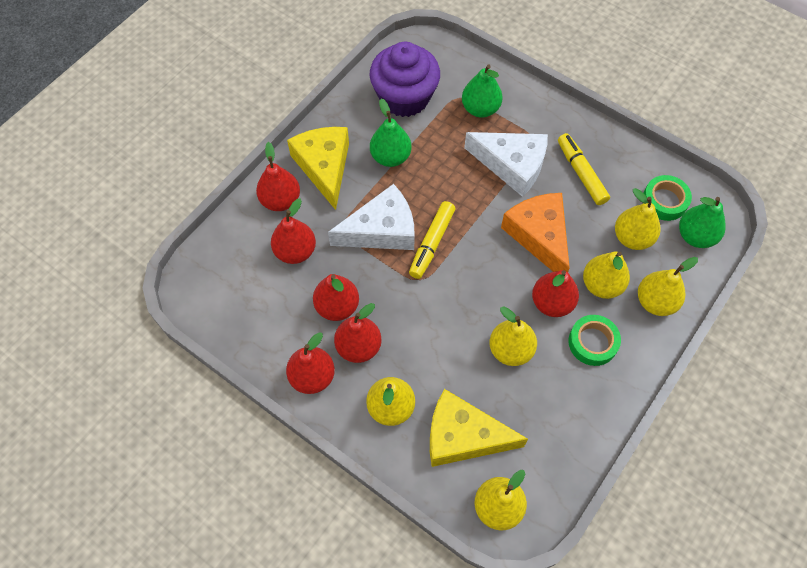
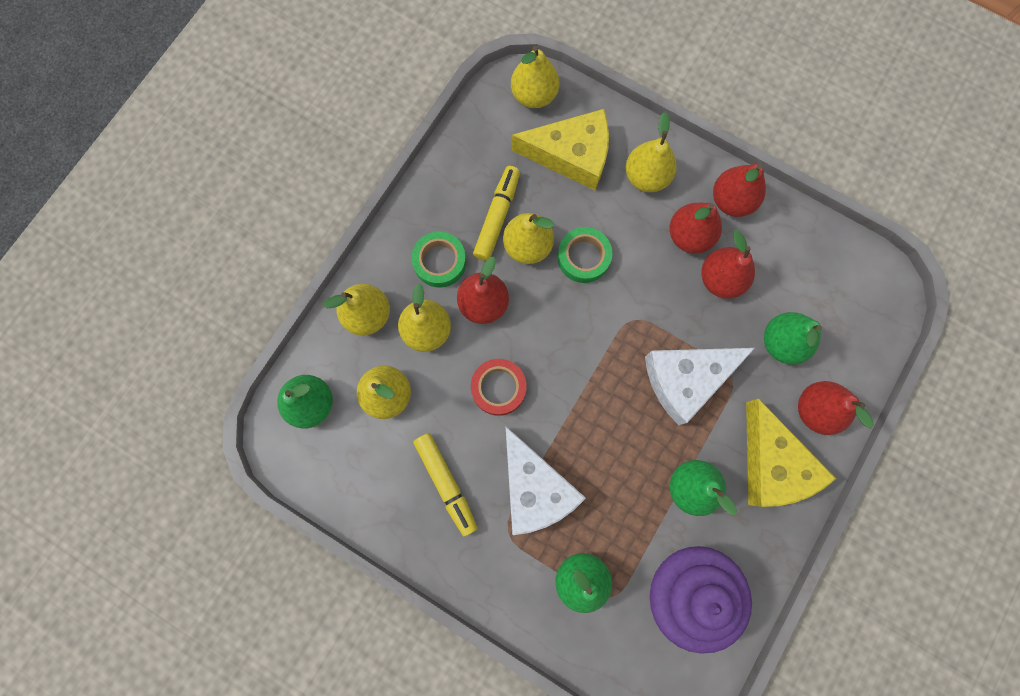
camera: 175 degrees right, 15 degrees up
(295, 251) = (781, 342): red pear -> green pear
(431, 243) = (625, 366): yellow marker -> yellow marker (497, 217)
(512, 165) = (534, 488): white cheese -> white cheese turned 135 degrees counterclockwise
(539, 236) = (498, 388): orange cheese -> red tape
(664, 201) = (344, 450): green tape -> green tape (583, 257)

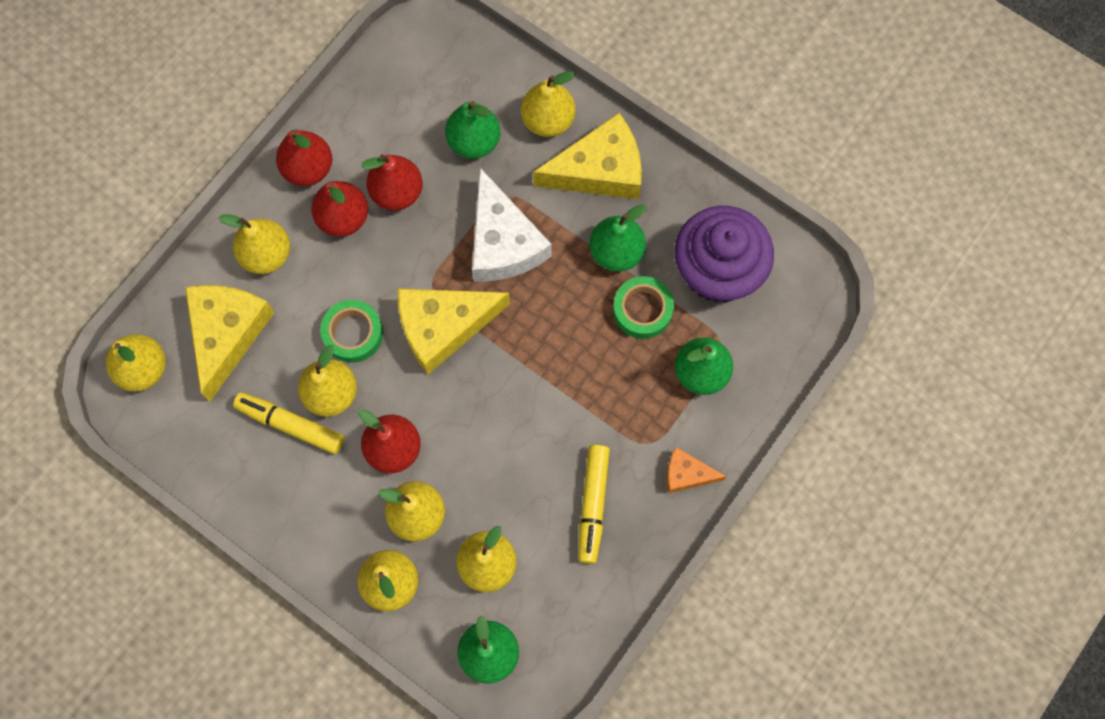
camera: 85 degrees left, 5 degrees down
(440, 262) = (337, 495): green tape -> green tape (642, 310)
(446, 483) = (592, 505): yellow marker -> yellow marker turned 120 degrees clockwise
(481, 570) = (687, 474): none -> orange cheese
(498, 388) = (492, 440): red tape -> none
(534, 488) = (604, 411): white cheese -> none
(598, 334) = (443, 327): none -> yellow cheese
(815, 410) = (548, 120): red pear -> yellow pear

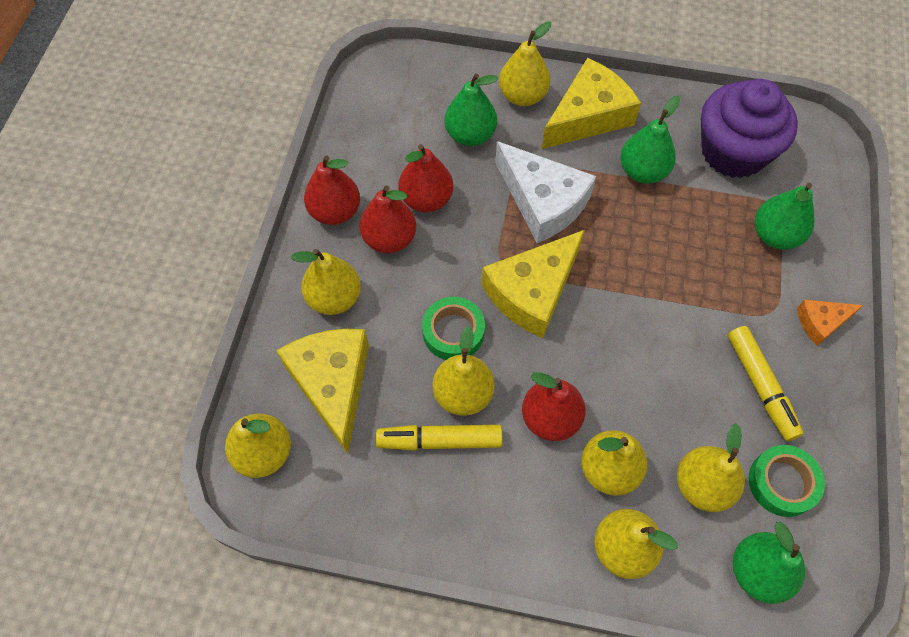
camera: 25 degrees left, 10 degrees down
(642, 310) = (694, 207): green tape -> green tape (782, 483)

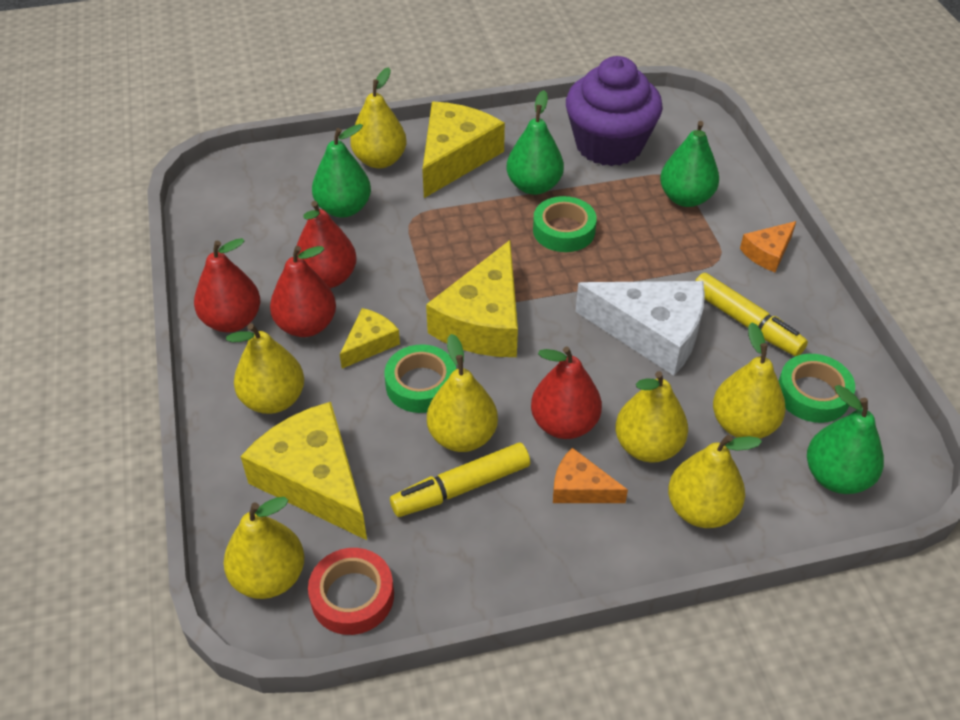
camera: 25 degrees left, 15 degrees down
(315, 497) = (352, 596): none -> red tape
(431, 276) = (370, 343): none -> yellow cheese
(534, 483) = (580, 488): none -> orange cheese
(543, 202) = (450, 241): white cheese -> white cheese (652, 332)
(646, 227) = (564, 230): none -> green tape

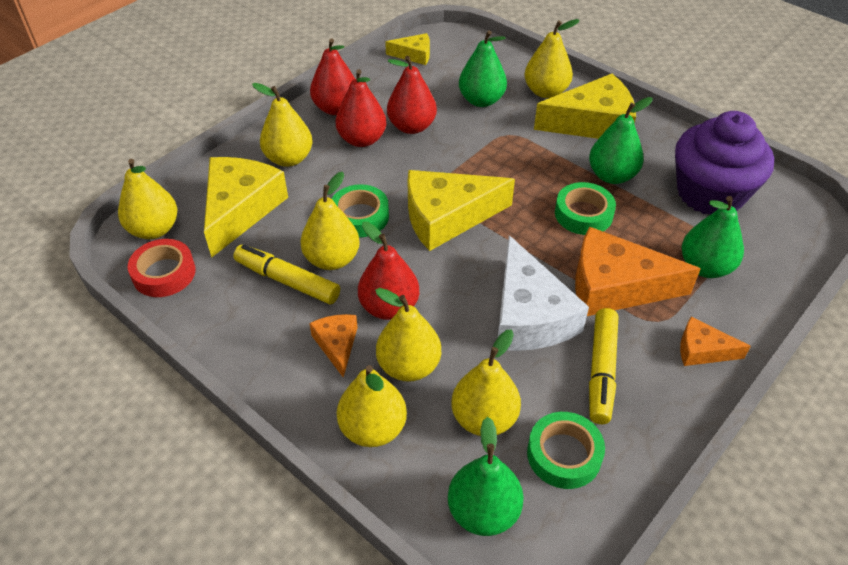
camera: 55 degrees right, 0 degrees up
(370, 343) = (373, 174): yellow cheese -> yellow cheese (414, 55)
(663, 261) = (615, 286): none -> orange cheese

